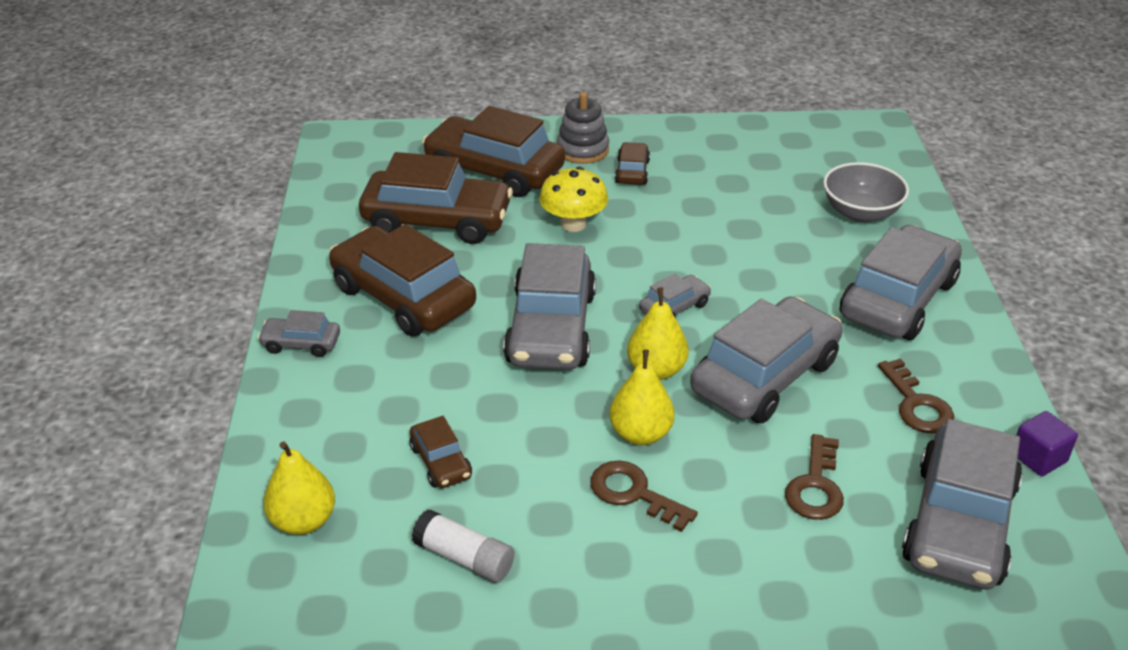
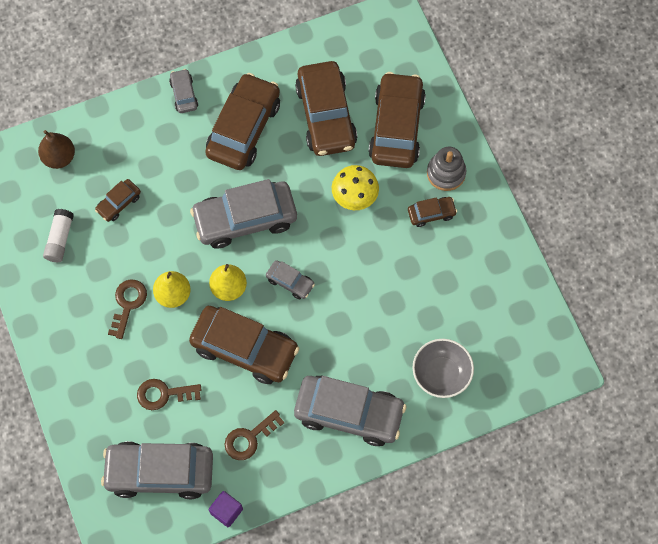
camera: 70 degrees right, 30 degrees up
(303, 521) = (59, 157): yellow pear -> brown pear
(765, 376) = (245, 348): grey car -> brown car

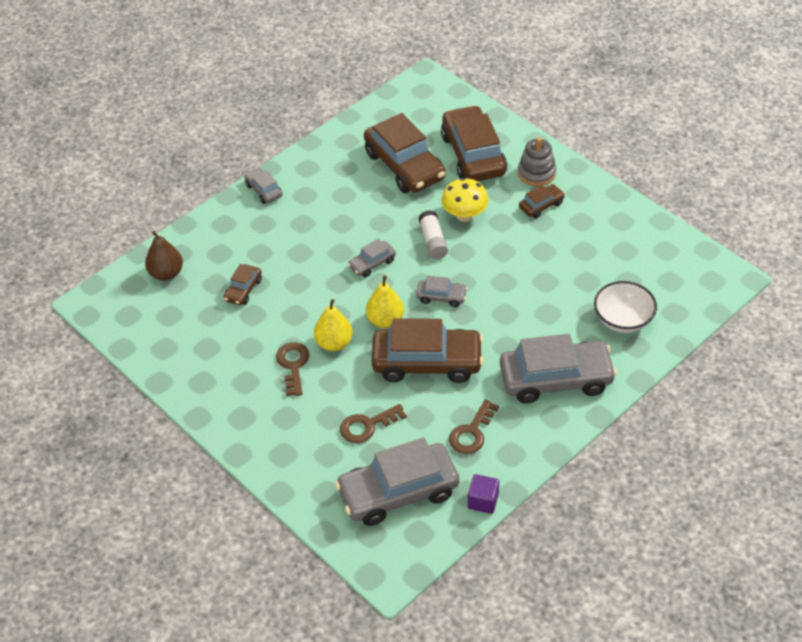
camera: 20 degrees left, 20 degrees down
(60, 239) = (198, 336): white glue stick -> white glue stick (433, 241)
(244, 128) = (334, 198): brown car -> none
(245, 219) = (372, 263): grey car -> grey car, size x0.47
(441, 374) = (623, 320): grey bowl -> white bowl

